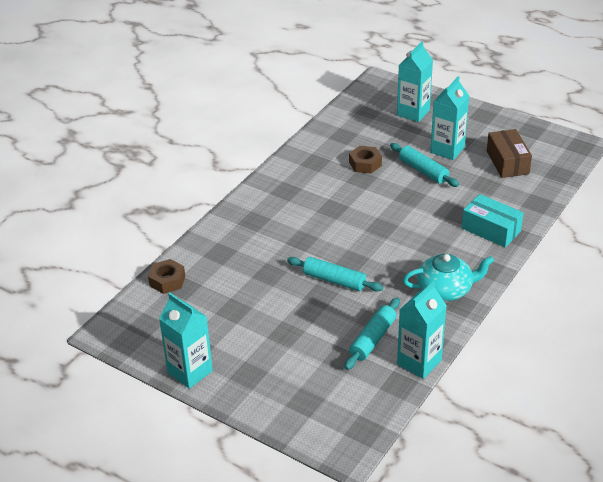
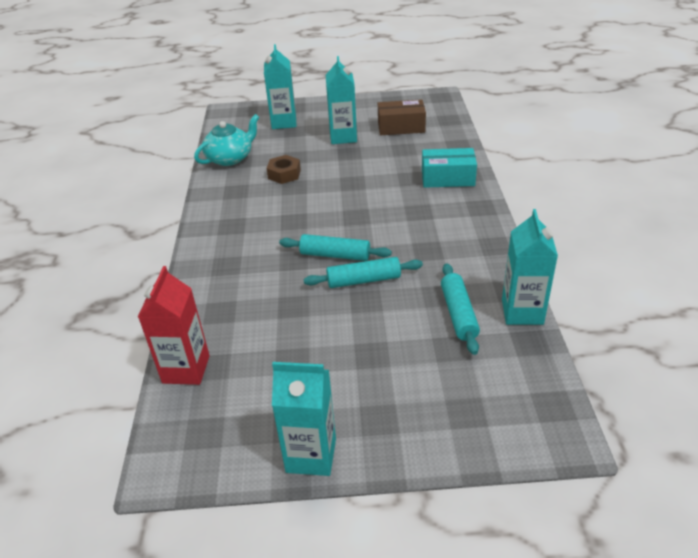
camera: 35 degrees left, 0 degrees up
(167, 281) = (186, 369): brown nut -> red carton
(423, 171) = (341, 159): turquoise rolling pin -> turquoise rolling pin (335, 255)
(445, 289) = (468, 240): turquoise teapot -> turquoise teapot (230, 158)
(507, 162) = (401, 127): brown box -> brown box turned 45 degrees counterclockwise

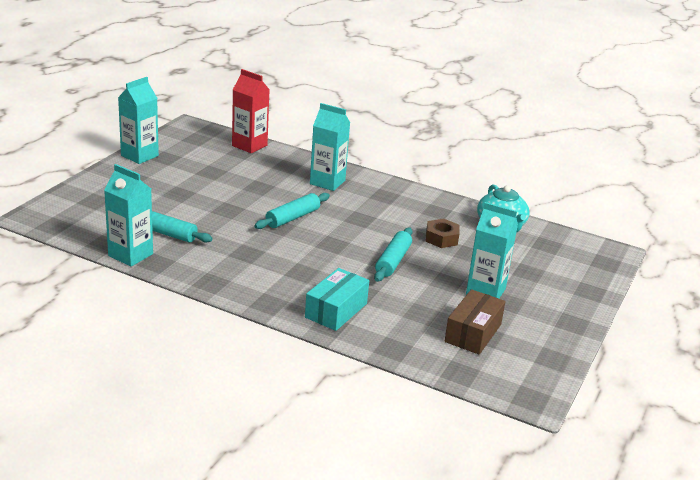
camera: 115 degrees right, 10 degrees down
(284, 122) = (555, 272): turquoise carton -> turquoise carton (327, 182)
(364, 280) = (249, 217): turquoise rolling pin -> turquoise rolling pin (393, 261)

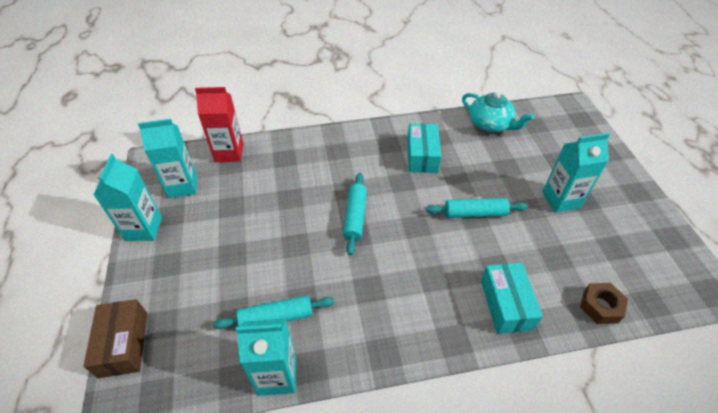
camera: 35 degrees left, 20 degrees up
(327, 182) = (334, 156): turquoise carton -> turquoise carton (182, 186)
(393, 261) = (475, 213): turquoise rolling pin -> turquoise rolling pin turned 75 degrees counterclockwise
(402, 214) = (422, 156): none -> turquoise box
(441, 238) = (474, 164): brown nut -> brown nut (600, 306)
(473, 333) = (606, 251): brown box -> brown box (124, 344)

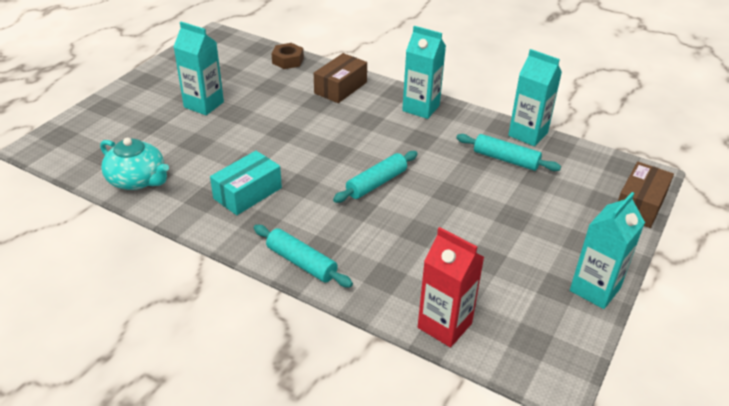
camera: 140 degrees left, 10 degrees down
(182, 186) = (529, 315): turquoise carton -> turquoise carton (421, 108)
(475, 213) = (279, 132): turquoise rolling pin -> turquoise rolling pin (301, 262)
(490, 124) = (137, 180): turquoise teapot -> turquoise teapot turned 135 degrees clockwise
(506, 304) = (340, 88): turquoise box -> brown box

